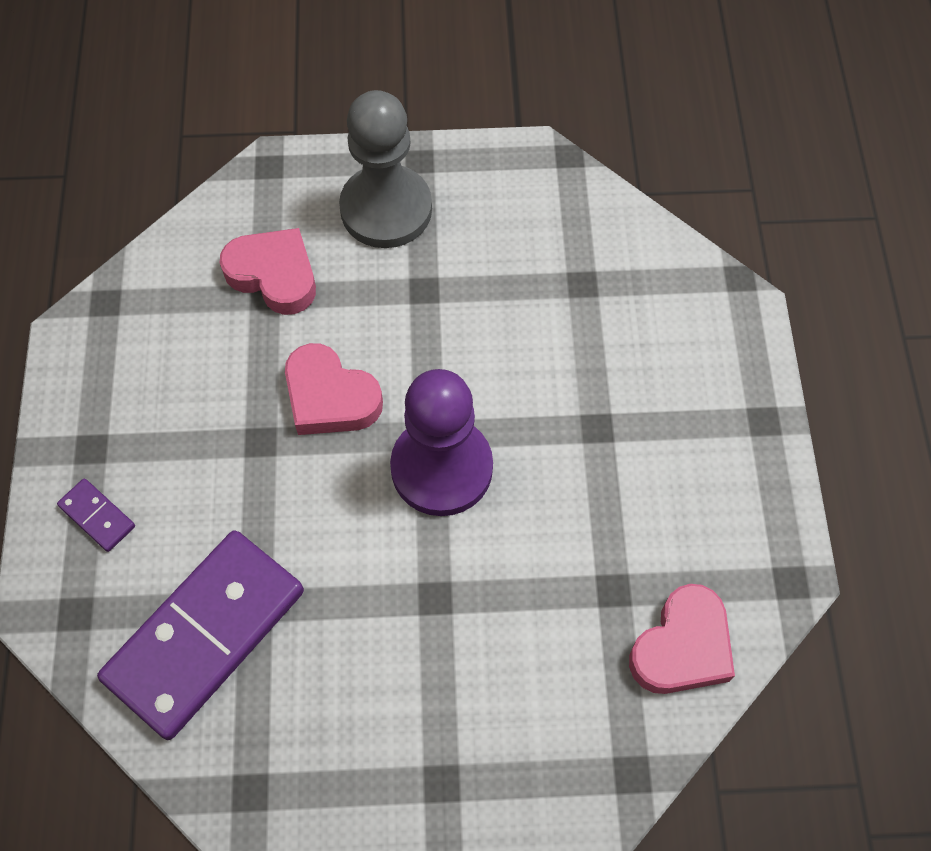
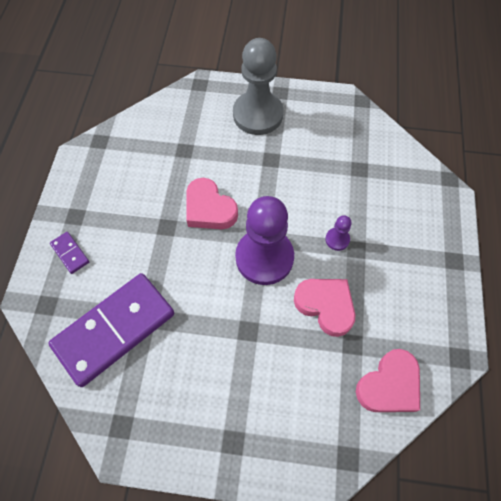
camera: 10 degrees right, 0 degrees up
(274, 275) = (191, 140): pink heart -> pink heart (325, 306)
(562, 416) = (337, 239): none -> purple pawn

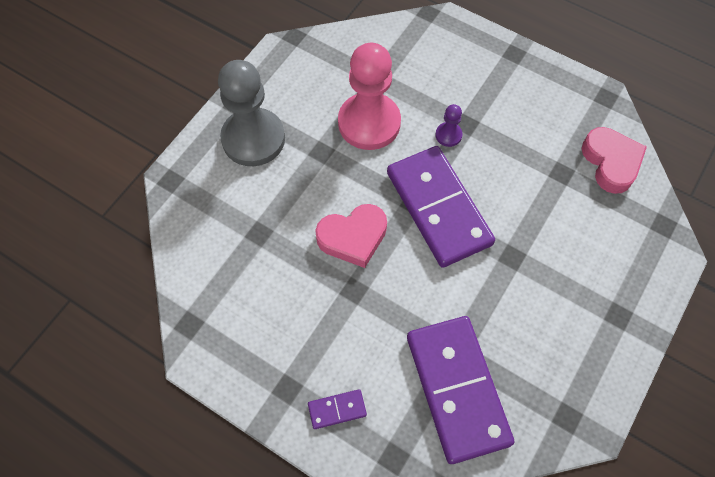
camera: 65 degrees left, 0 degrees up
(264, 257) = (438, 208): purple pawn -> purple domino
(314, 180) = (369, 123): none -> pink pawn
(325, 306) = (515, 177): pink heart -> none

